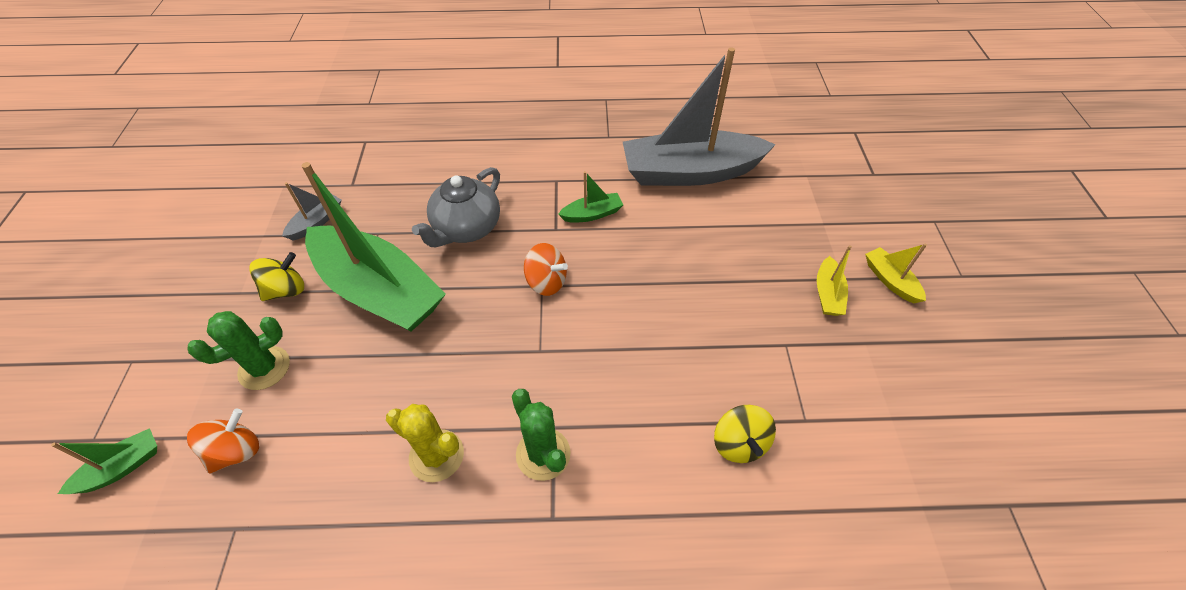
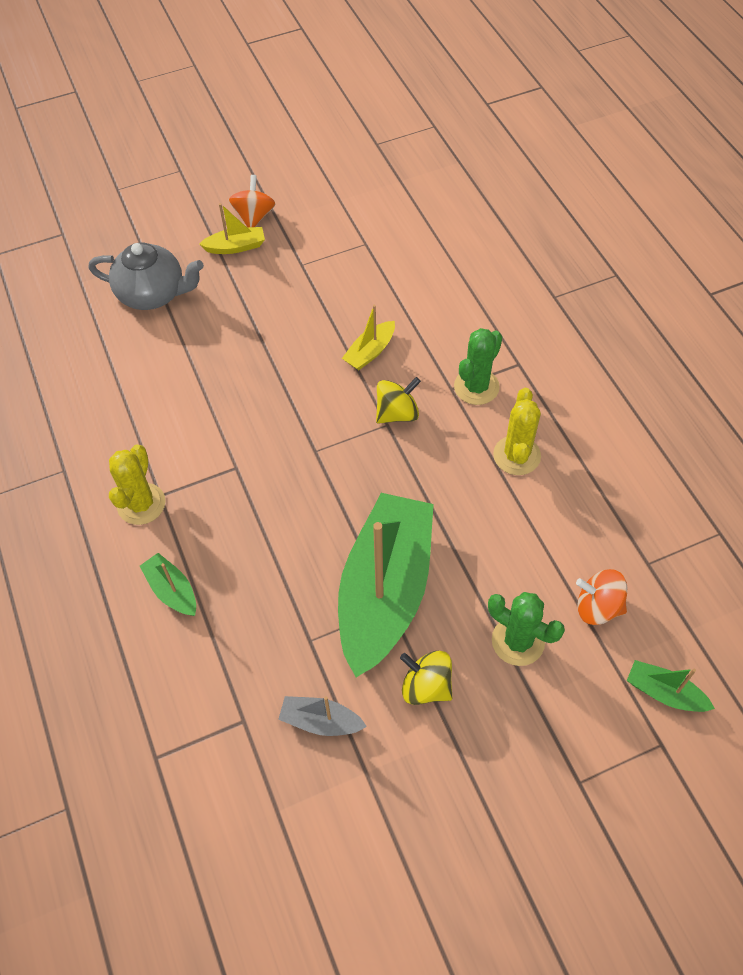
camera: 110 degrees left, 5 degrees up
(466, 228) = (267, 551): grey teapot -> grey teapot (153, 294)
(546, 282) = (309, 448): orange spinning top -> orange spinning top (254, 216)
(554, 169) = (141, 504): none -> yellow cactus
(592, 214) = (202, 442): green boat -> green boat (172, 590)
(690, 172) = (106, 376): grey boat -> none
(739, 443) = (404, 275): yellow spinning top -> yellow spinning top (397, 413)
(890, 280) = (203, 211): yellow boat -> yellow boat (370, 352)

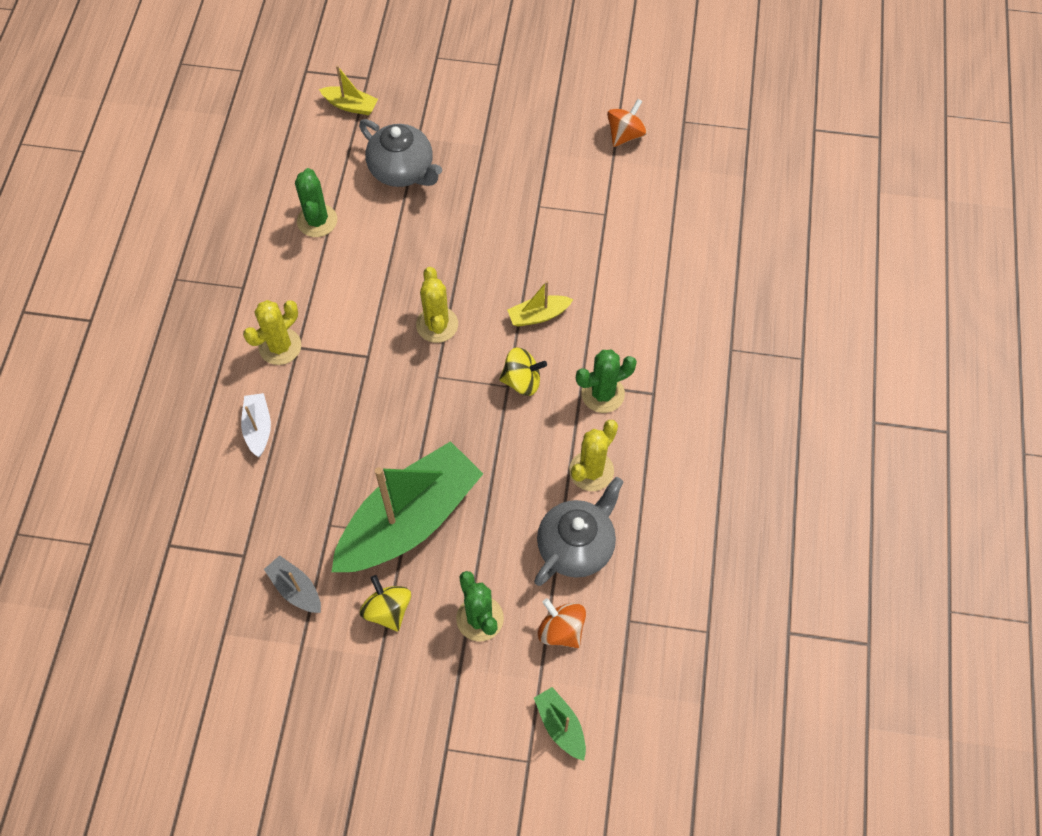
camera: 30 degrees right, 5 degrees up
(99, 375) = (317, 221): none -> green cactus
(172, 590) = (258, 428): green boat -> white boat
(235, 247) = (495, 161): yellow boat -> yellow boat (350, 105)
(254, 216) = (530, 140): orange spinning top -> orange spinning top (625, 135)
(282, 406) = (437, 325): none -> yellow cactus
(554, 526) = (576, 546): none -> grey teapot

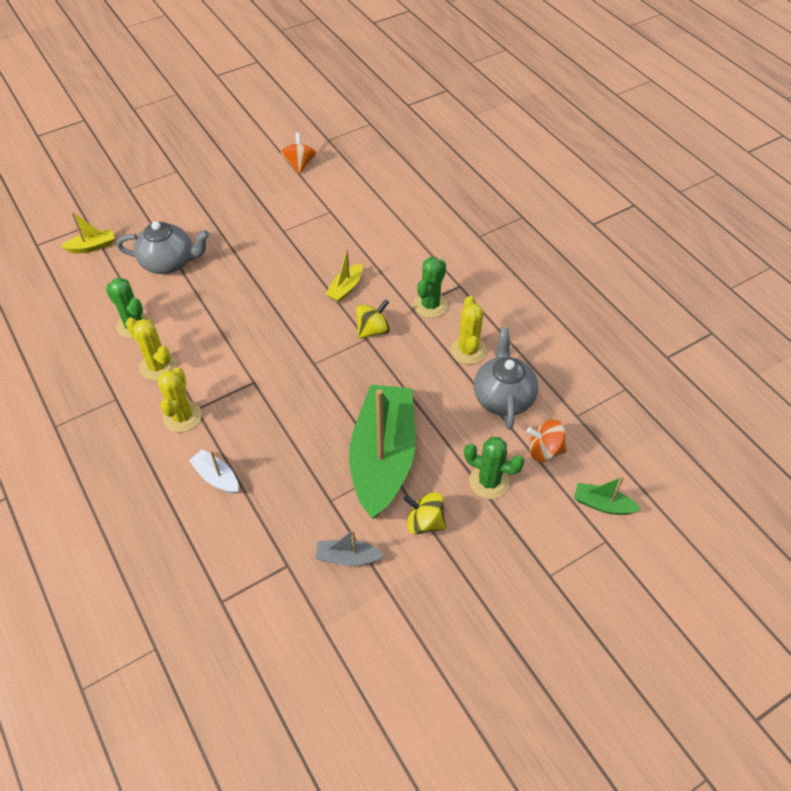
camera: 40 degrees left, 10 degrees down
(437, 325) = (283, 334): yellow cactus -> yellow cactus (158, 366)

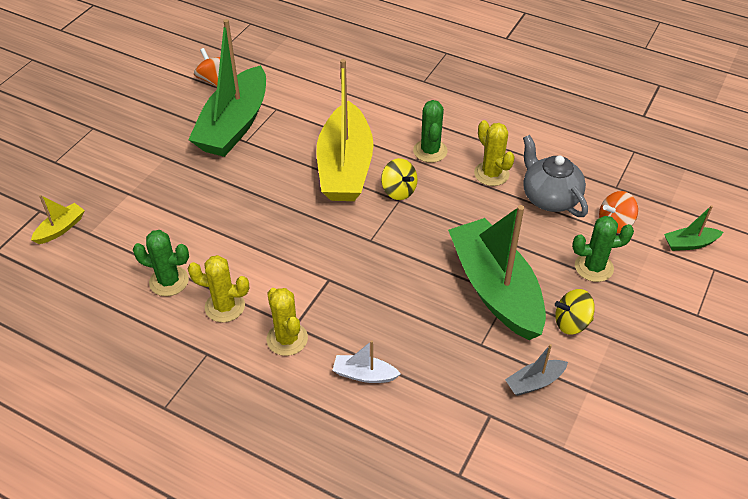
camera: 30 degrees left, 5 degrees down
(169, 262) = (156, 211): grey teapot -> none
(285, 212) = (234, 125): none -> green boat
(345, 288) = (345, 167): yellow boat -> yellow boat, size x2.42
(373, 330) = (398, 191): yellow spinning top -> yellow spinning top turned 120 degrees clockwise

